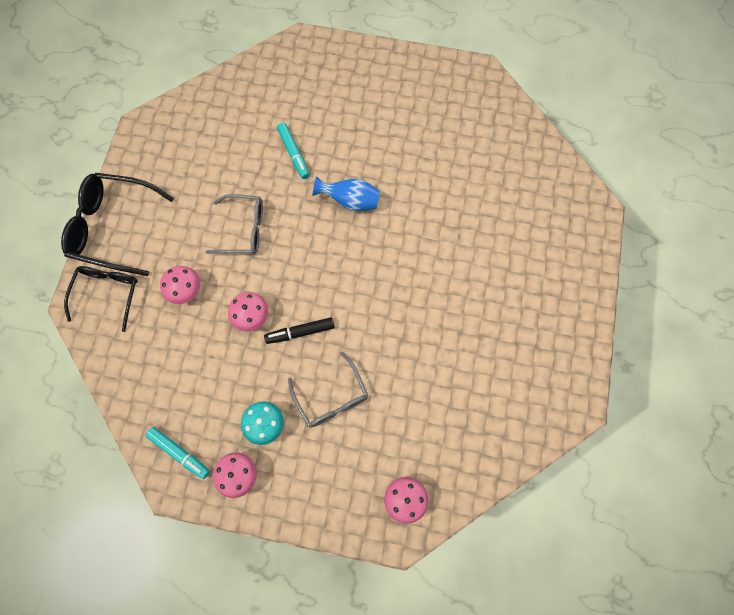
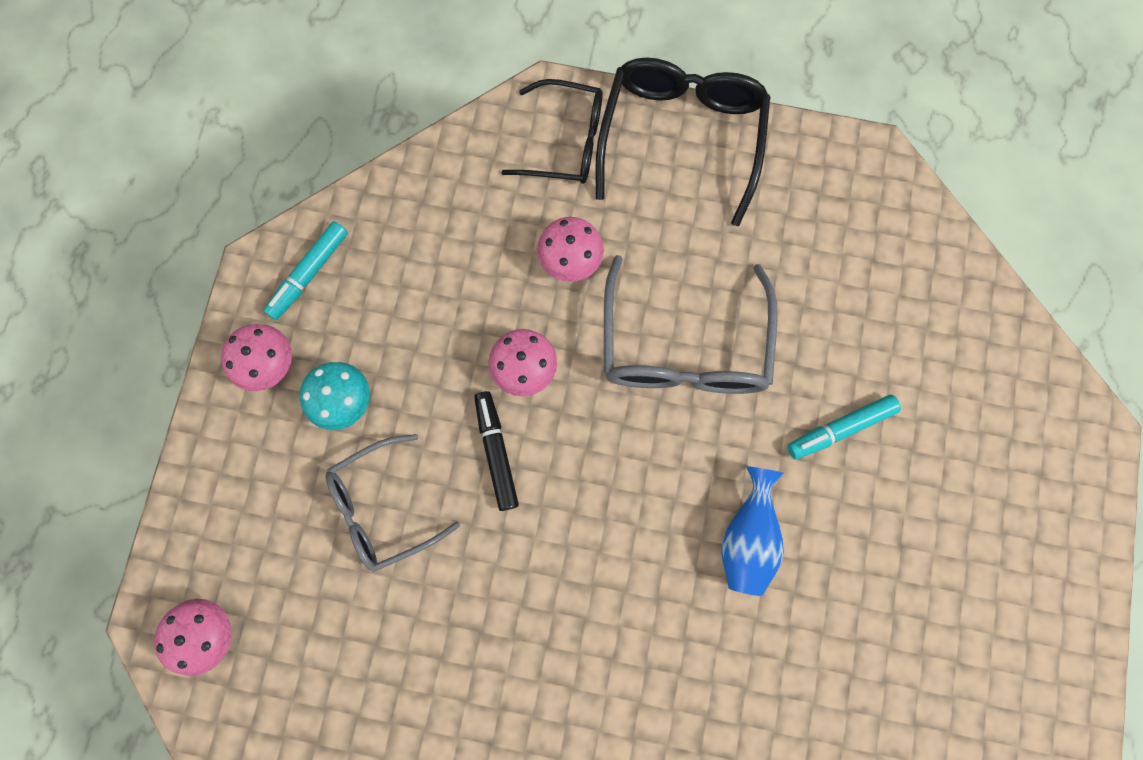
camera: 90 degrees right, 5 degrees up
(244, 229) = (683, 347): grey glasses -> grey glasses, size x1.51

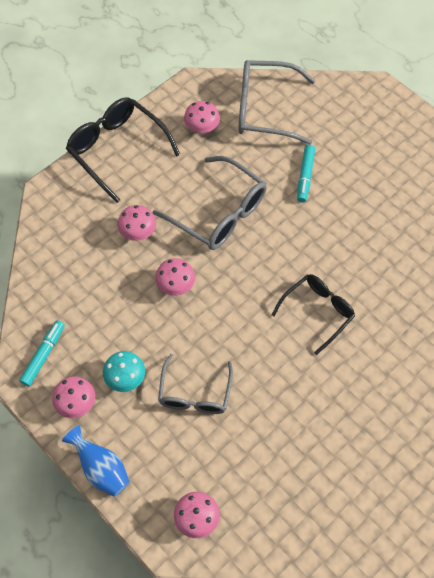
camera: 55 degrees left, 15 degrees down
(309, 274) = (43, 355): turquoise marker -> turquoise marker turned 135 degrees counterclockwise
(496, 451) = (207, 324): black marker -> none
(566, 142) = (77, 198): black glasses -> black glasses (318, 312)
(747, 537) = (326, 243): blue vase -> blue vase (101, 468)
(806, 225) = (202, 129): none -> pink mushroom
(913, 289) = (264, 109): none -> grey glasses

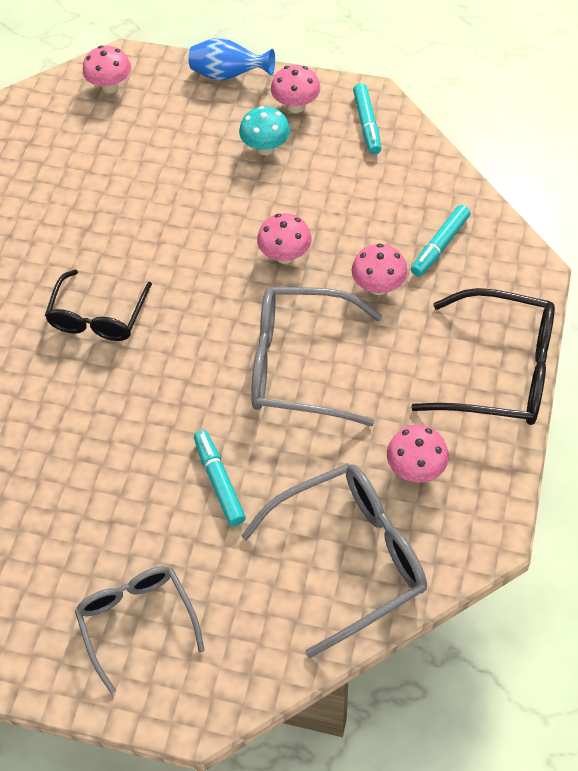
camera: 150 degrees right, 5 degrees down
(81, 237) = (440, 246): none -> turquoise marker
(195, 394) = (184, 172): grey glasses -> grey glasses (137, 621)

